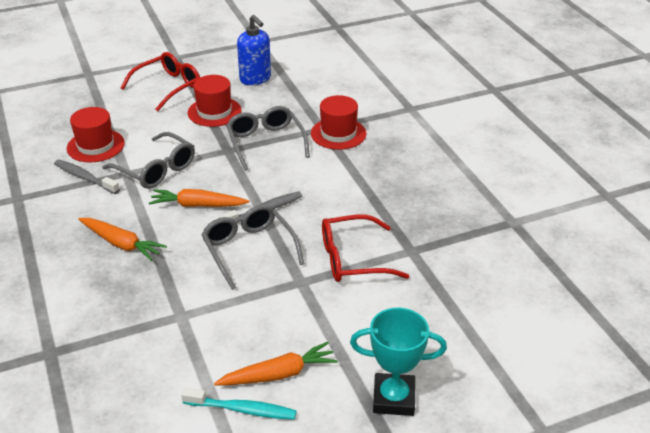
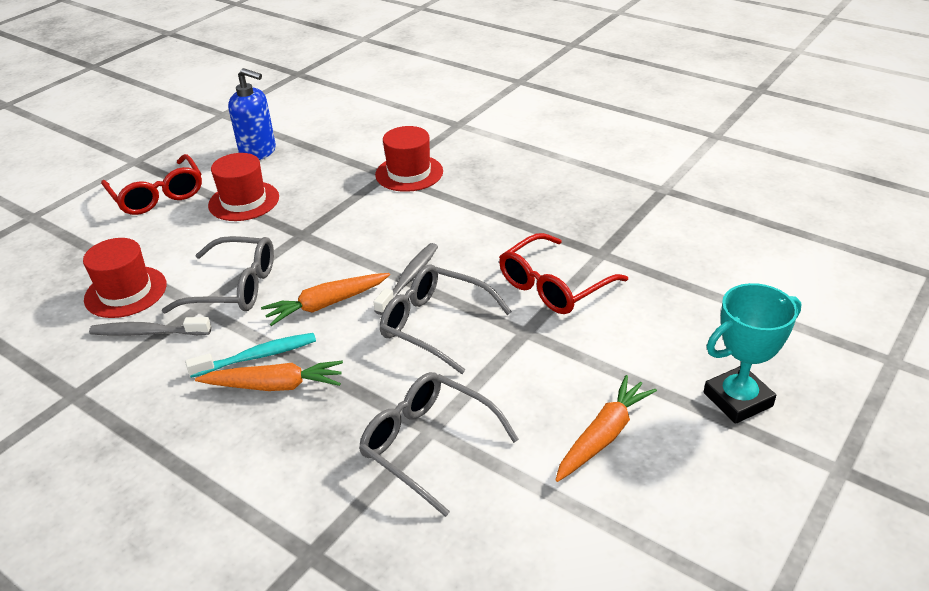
camera: 30 degrees left, 0 degrees up
(168, 87) = (158, 195): red glasses -> red glasses turned 135 degrees clockwise
(242, 409) = (606, 492): turquoise toothbrush -> turquoise toothbrush (257, 356)
(265, 143) = (338, 211): grey glasses -> grey glasses (428, 445)

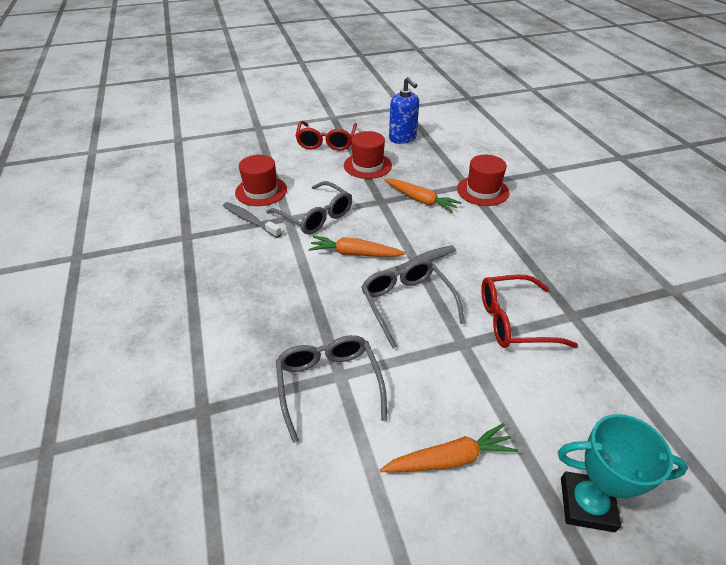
camera: 35 degrees right, 5 degrees up
(257, 356) = (289, 265): turquoise toothbrush -> none
(275, 385) = (281, 289): orange carrot -> orange carrot (420, 200)

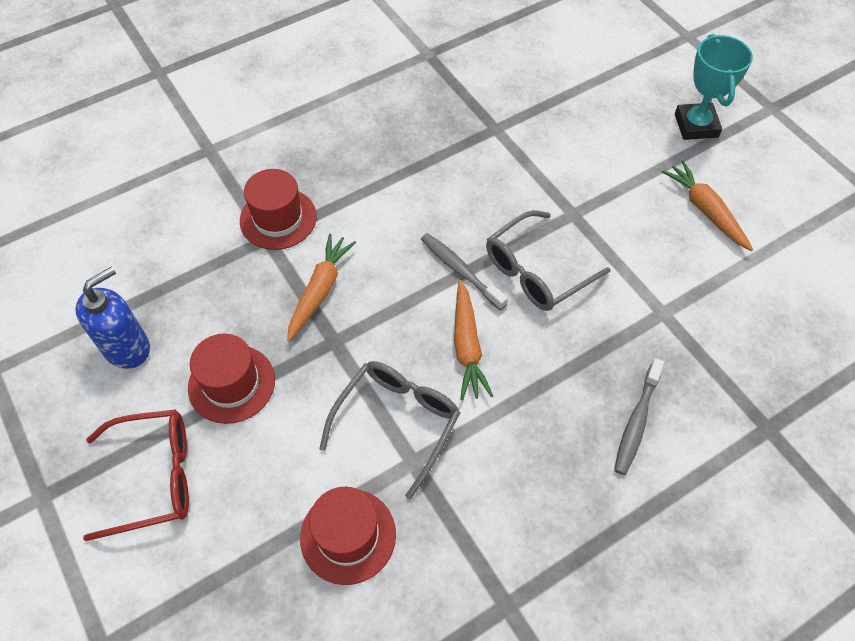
camera: 105 degrees left, 15 degrees up
(250, 220) = (435, 519): grey toothbrush -> grey toothbrush (636, 422)
(329, 384) = (679, 319): grey glasses -> none
(513, 321) = (523, 174): red glasses -> none

